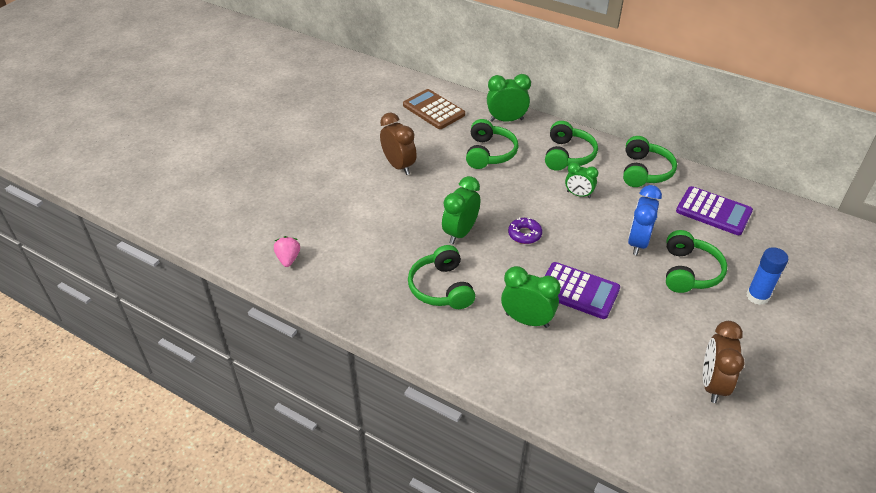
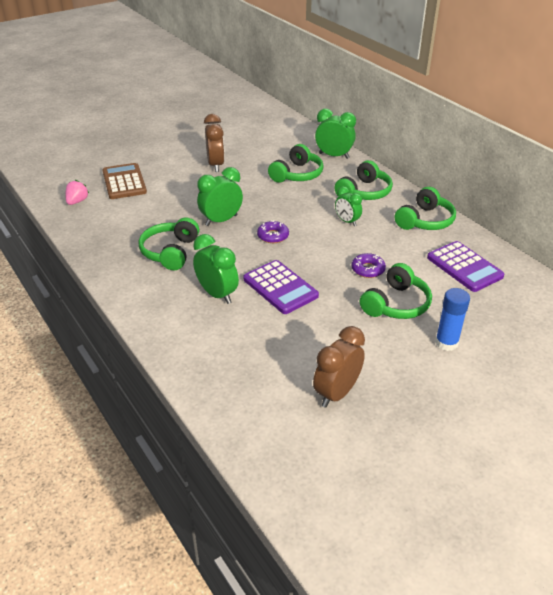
camera: 25 degrees right, 5 degrees down
(433, 110) = (279, 136): brown calculator -> brown calculator (124, 182)
(637, 242) = (368, 269): blue clock -> purple donut

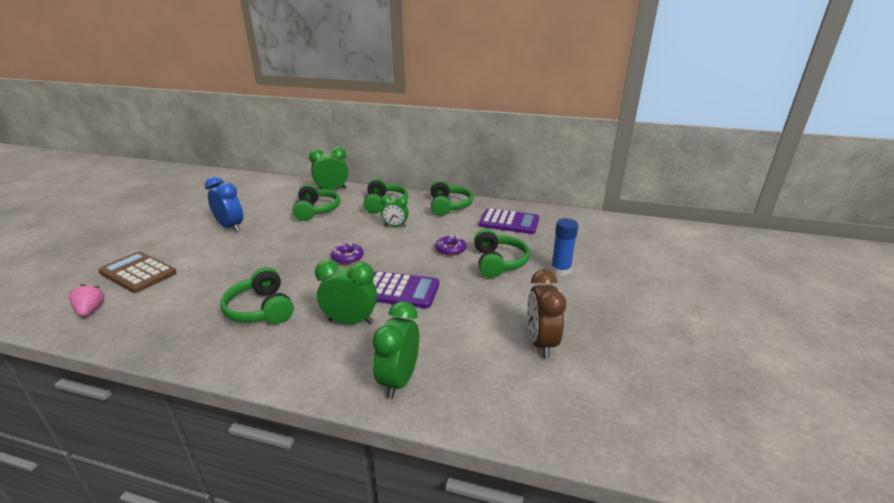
camera: 40 degrees left, 10 degrees down
(215, 165) = (230, 227): brown clock -> blue clock
(221, 220) = (285, 265): green clock -> green clock (399, 380)

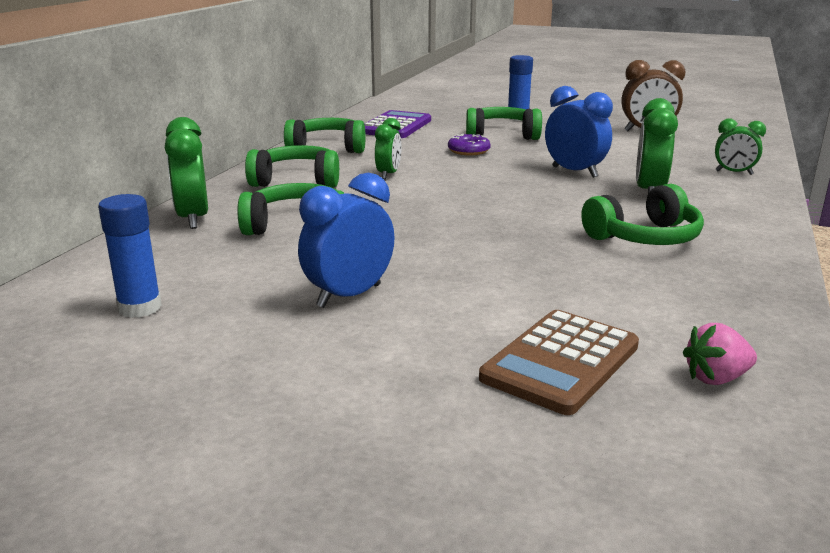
camera: 85 degrees left, 5 degrees down
(243, 194) = (139, 308): none -> blue glue stick
(348, 257) = (490, 198): purple donut -> none
(399, 380) = (734, 173): green clock -> green clock, size x0.65
(400, 291) = (574, 172): purple calculator -> blue clock

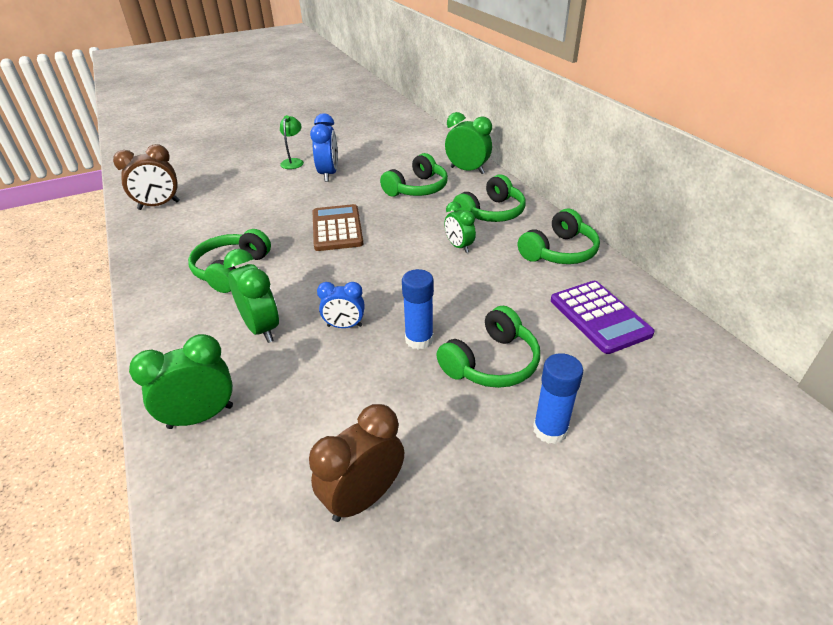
camera: 135 degrees right, 15 degrees up
(139, 308) = (387, 142): blue glue stick -> blue glue stick (419, 339)
(354, 352) = (293, 162): none -> green lamp
(468, 151) = (467, 310): purple donut -> none
(560, 362) = (220, 187): brown calculator -> brown calculator (337, 228)
(574, 172) = (344, 326): blue clock -> blue clock, size x0.65
(716, 378) = (159, 205): pink strawberry -> brown clock
(734, 173) = (201, 416): green clock -> green clock, size x1.54

